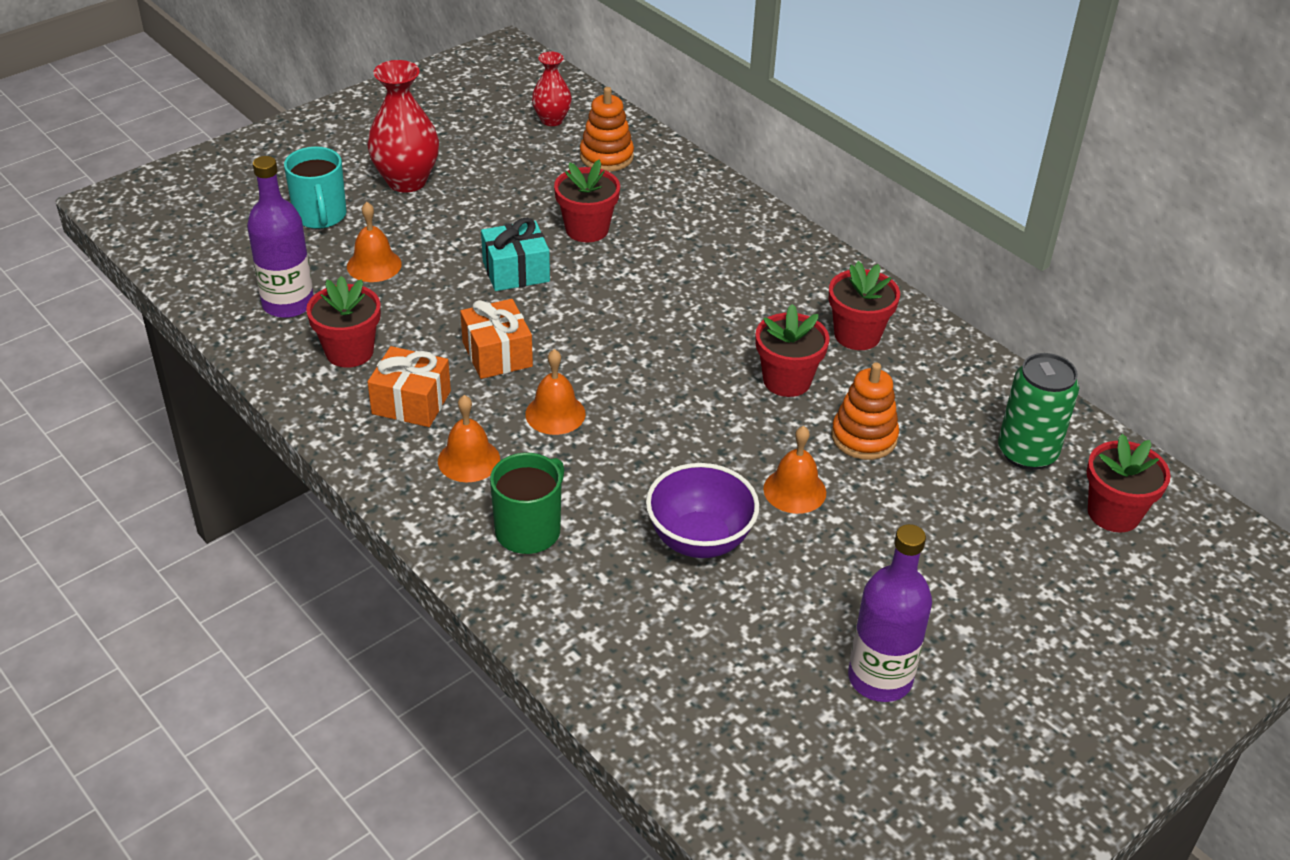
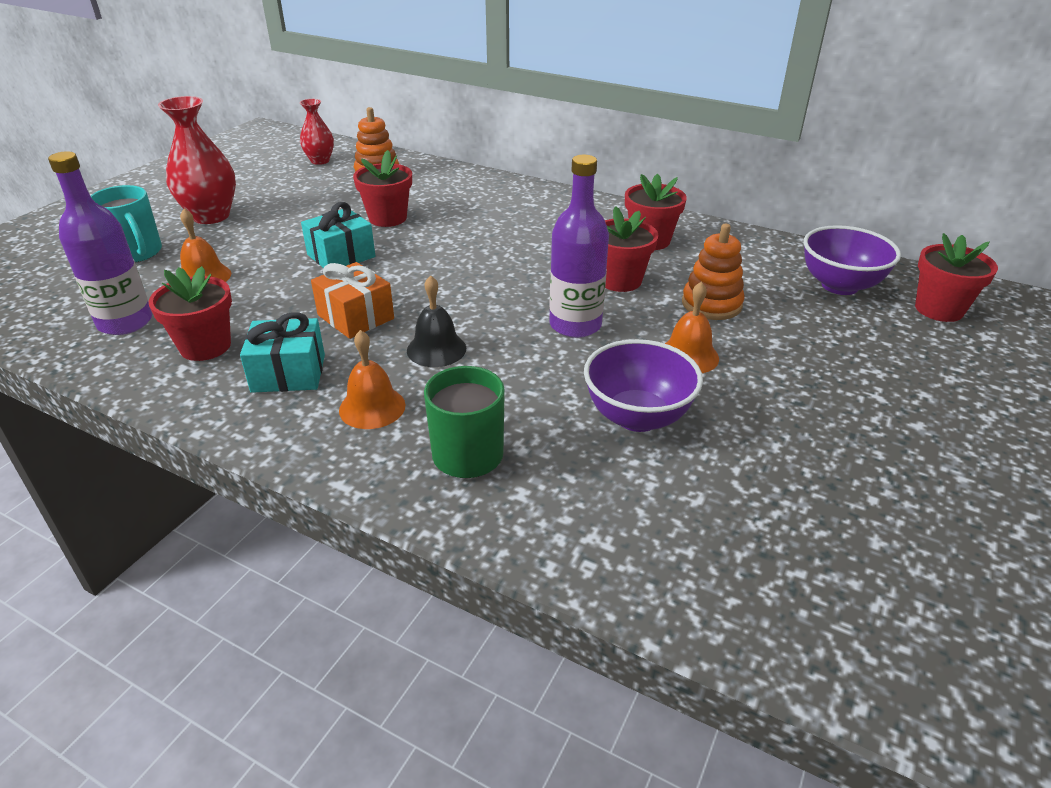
camera: 20 degrees left, 5 degrees down
(411, 402) = (288, 373): orange gift -> turquoise gift
(555, 413) = (436, 349): orange bell -> black bell
(880, 678) = (891, 489): purple bottle -> purple bottle (575, 325)
(1027, 452) = (839, 285): green can -> purple bowl

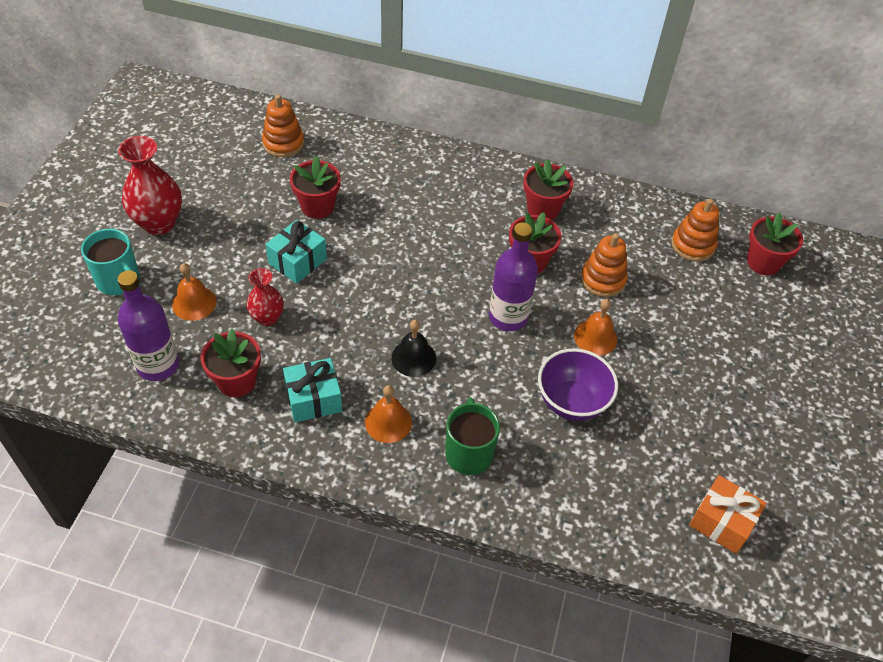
camera: 15 degrees left, 15 degrees up
(320, 161) = (221, 129): red vase -> red vase (267, 318)
(356, 317) = (339, 332): orange gift -> orange gift (722, 522)
(839, 285) = (693, 245): purple bowl -> orange stacking toy

